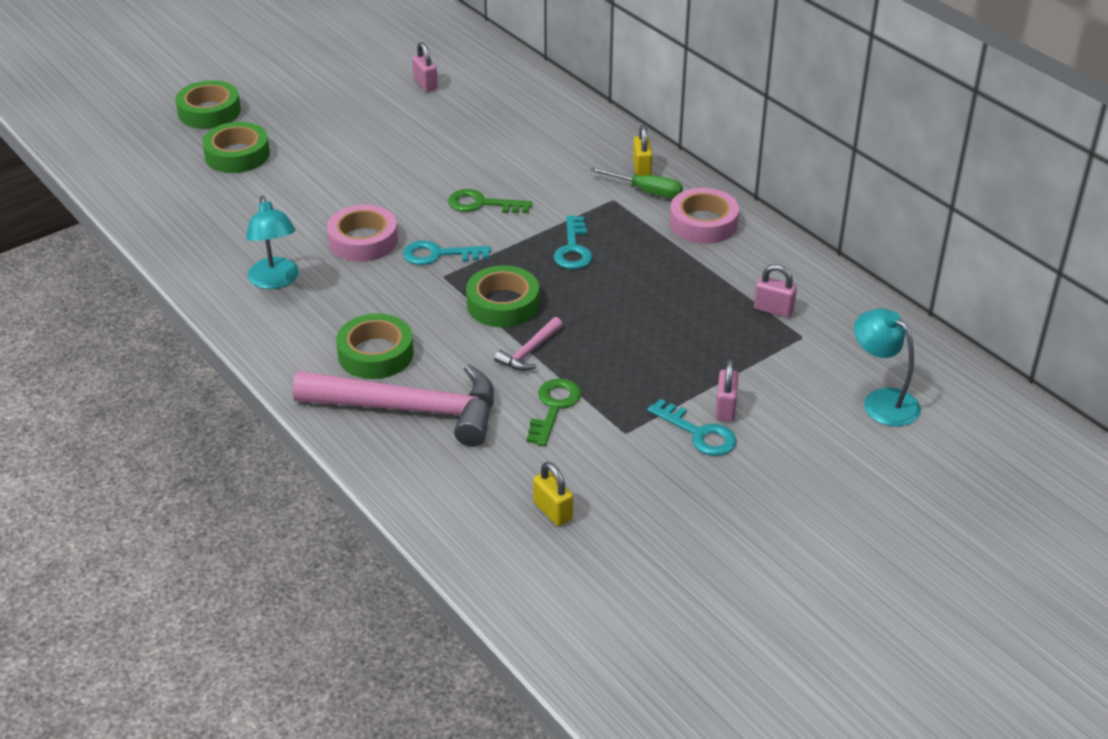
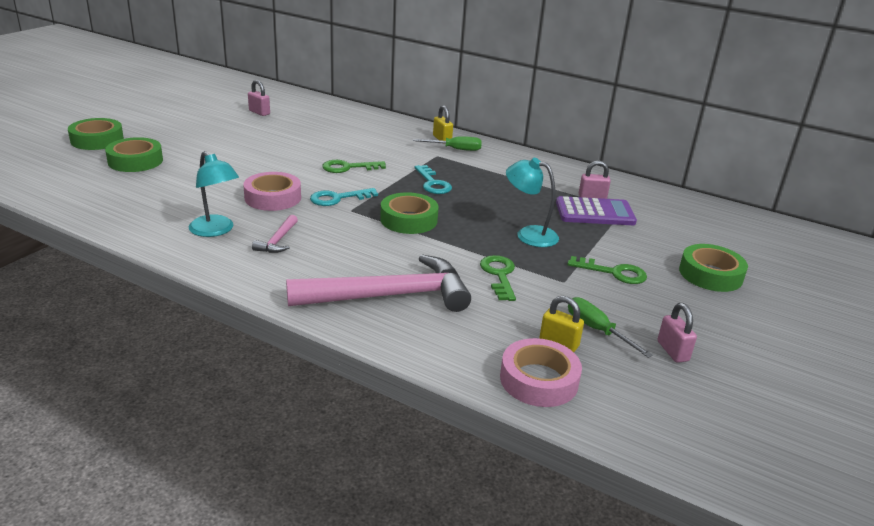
camera: 25 degrees left, 10 degrees down
(375, 354) = (333, 264): green tape -> green tape (710, 274)
(529, 352) = (452, 244): pink hammer -> pink hammer (278, 241)
(610, 505) = (597, 330): none -> green screwdriver
(699, 433) = (614, 272): turquoise key -> green key
(703, 223) = (506, 160): pink tape -> pink tape (538, 380)
(725, 408) = (616, 255): pink padlock -> pink padlock (672, 351)
(755, 336) = (595, 213): none -> purple calculator
(882, 401) = (706, 234): turquoise lamp -> turquoise lamp (528, 234)

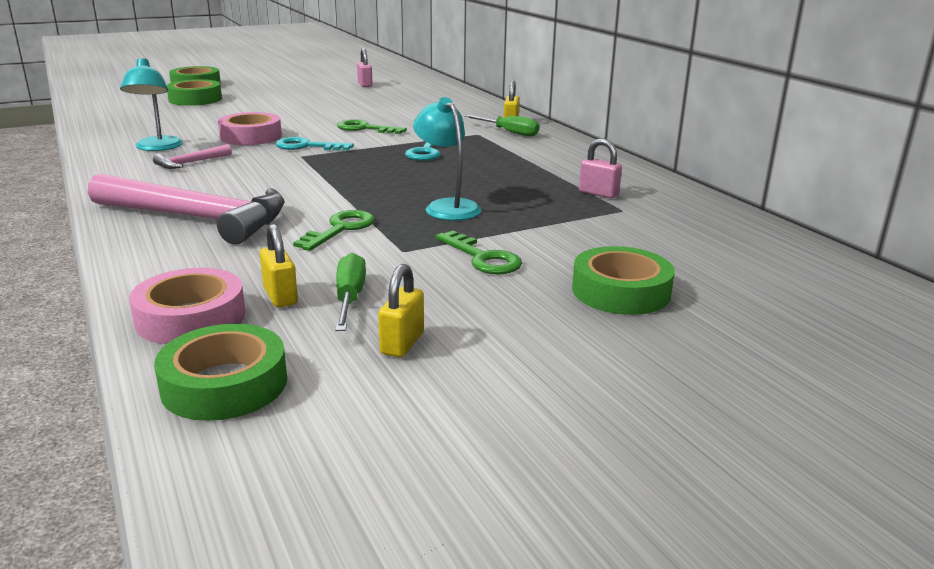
camera: 35 degrees right, 5 degrees down
(408, 220) = (341, 172): green tape -> green tape (224, 384)
(595, 213) = (573, 206): purple calculator -> none
(672, 351) = (402, 343): pink padlock -> yellow padlock

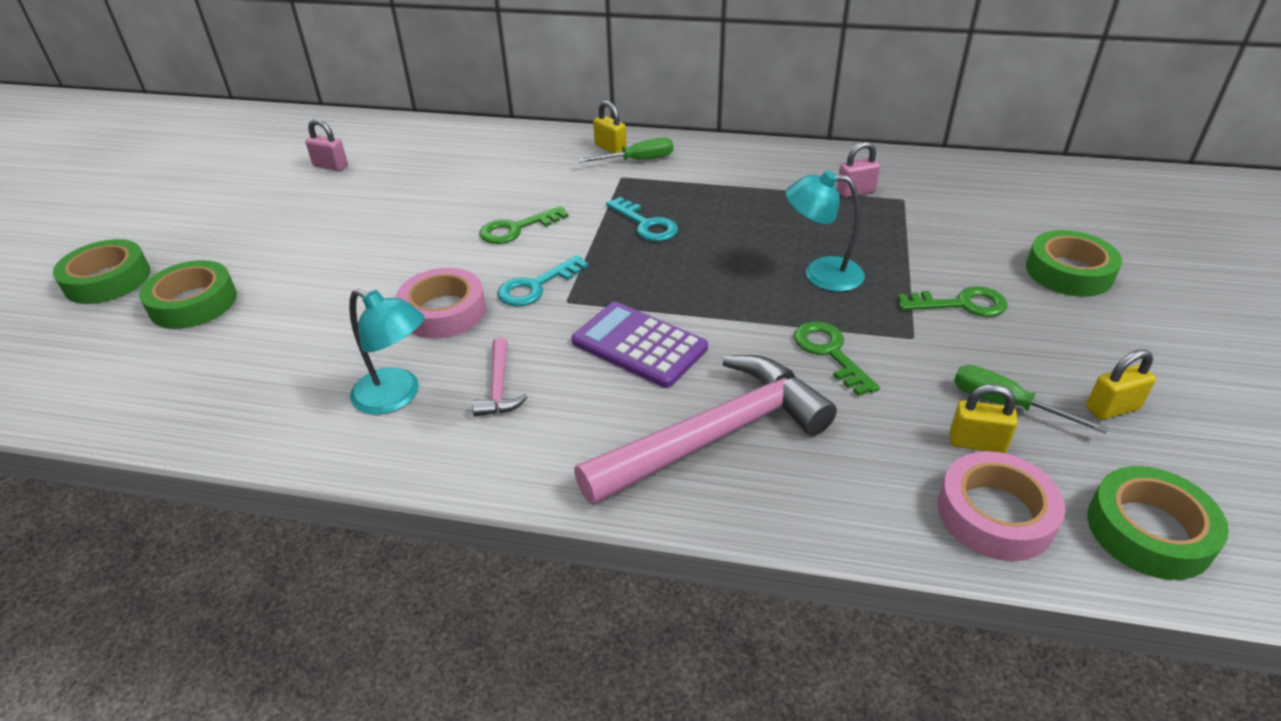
camera: 50 degrees left, 15 degrees up
(276, 181) = (639, 345): none -> purple calculator
(402, 343) = (1112, 408): yellow padlock -> yellow padlock turned 75 degrees counterclockwise

